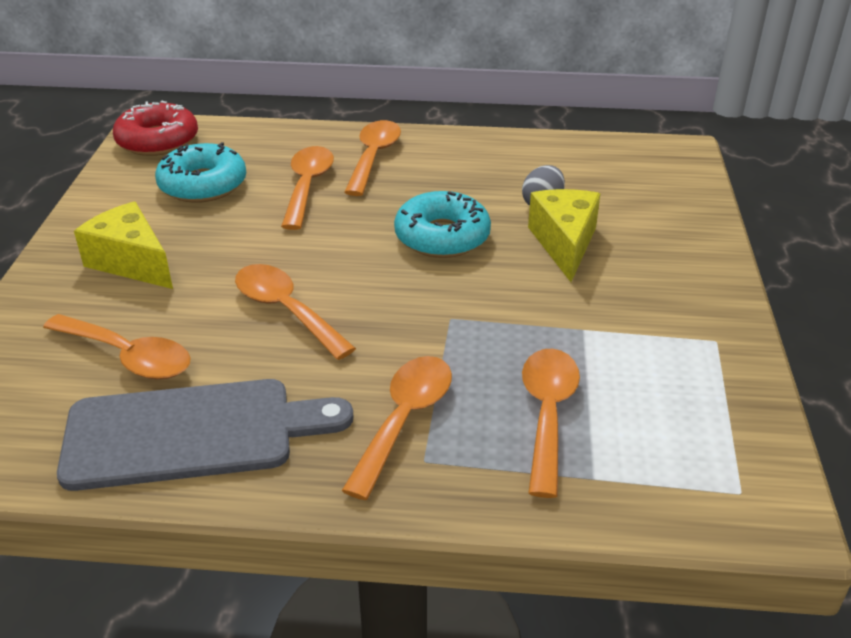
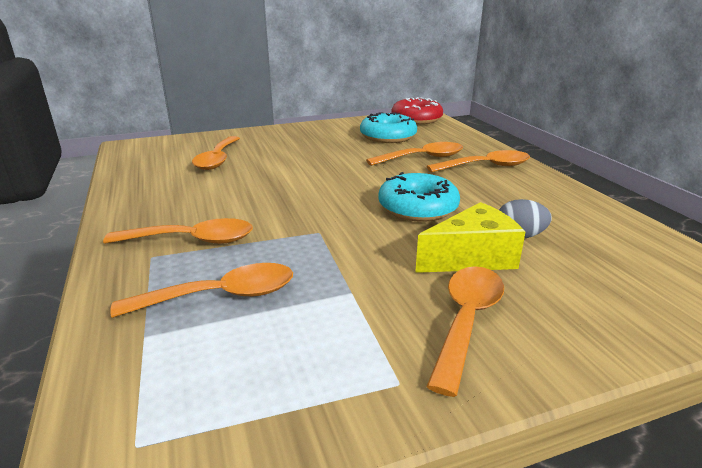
camera: 65 degrees right, 10 degrees down
(131, 262) = (298, 141): yellow cheese -> none
(191, 433) = (159, 187): grey cutting board -> none
(286, 310) = (285, 182): orange spoon -> orange spoon (466, 321)

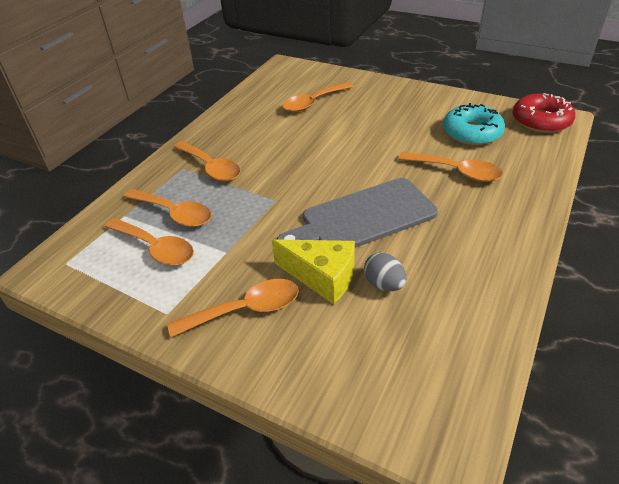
camera: 50 degrees right, 15 degrees up
(418, 208) = (362, 217): turquoise donut -> grey cutting board
(486, 166) = (493, 209): orange spoon -> orange spoon (155, 248)

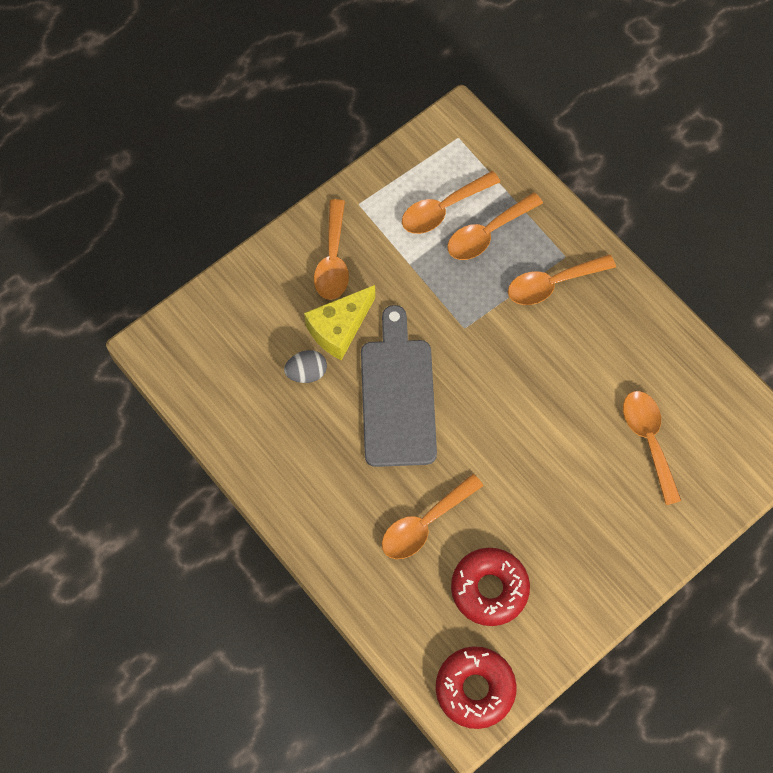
camera: 110 degrees right, 25 degrees up
(471, 133) = (489, 589): turquoise donut -> red donut

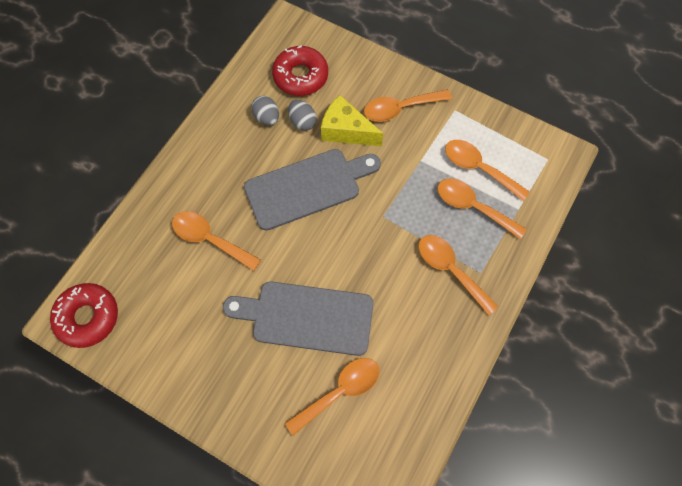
camera: 70 degrees right, 0 degrees up
(284, 411) = (267, 117): none -> grey egg
(489, 589) = (171, 303): red donut -> red donut (300, 76)
(556, 447) = (306, 317): none -> grey cutting board

